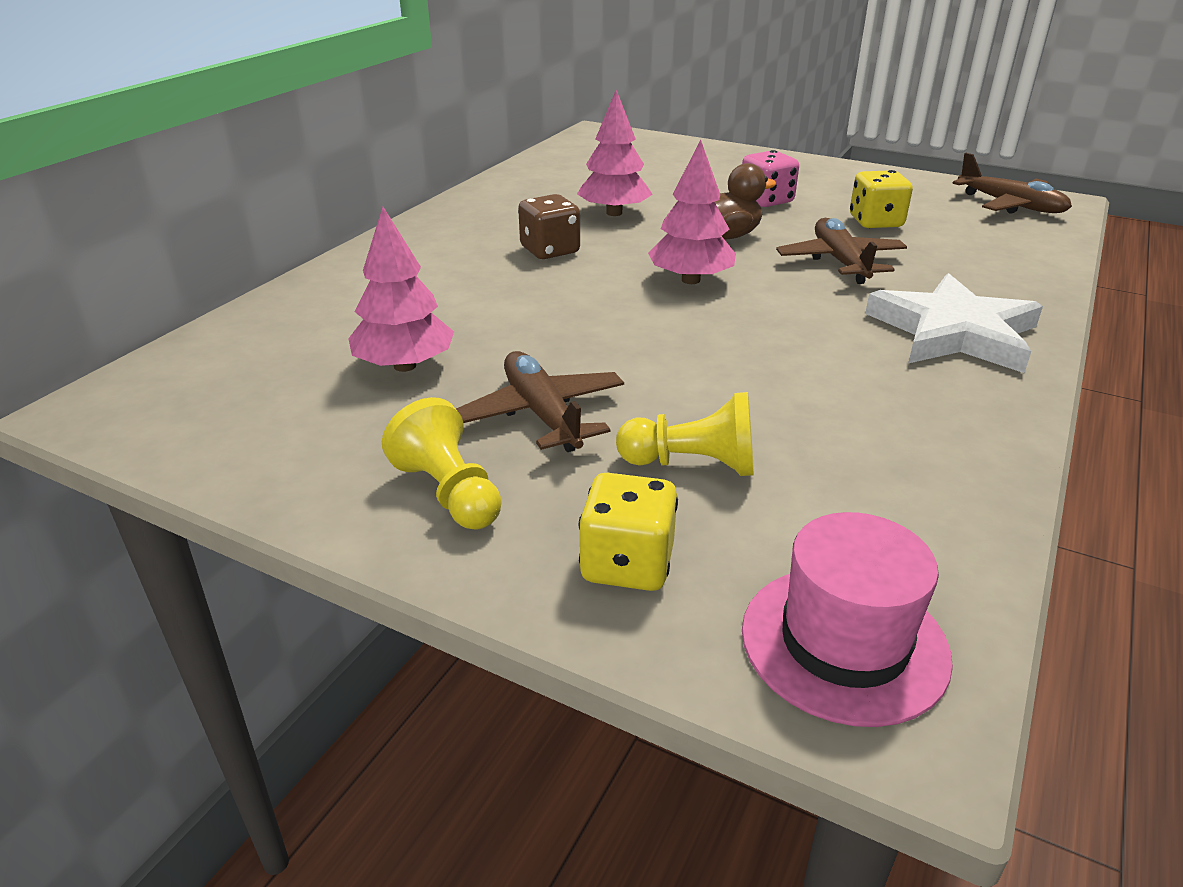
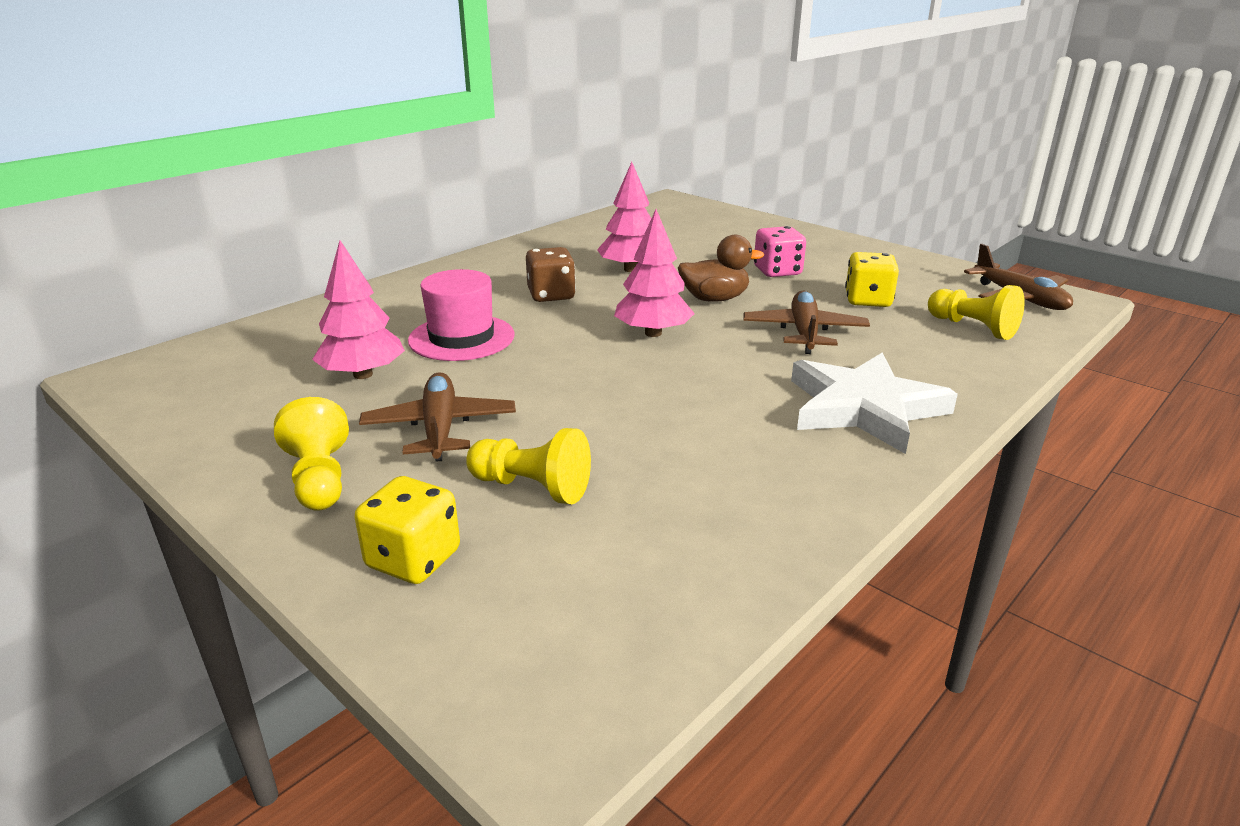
camera: 15 degrees right, 5 degrees down
(844, 643) = (542, 659): pink hat -> pink hat (461, 338)
(991, 239) = (972, 328): none -> yellow pawn

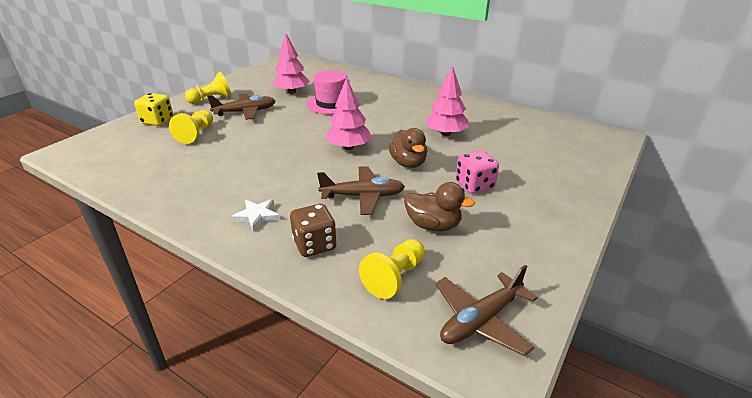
camera: 80 degrees right, 5 degrees up
(551, 295) = (392, 116): brown dice -> brown dice (314, 245)
(864, 408) = (257, 216): white star -> white star, size x0.47
(868, 300) = (433, 225): yellow dice -> brown duck

